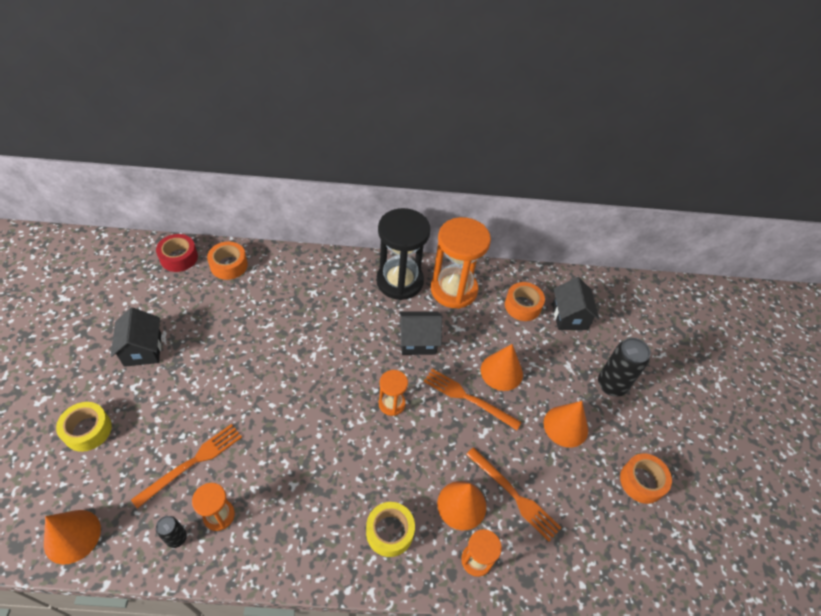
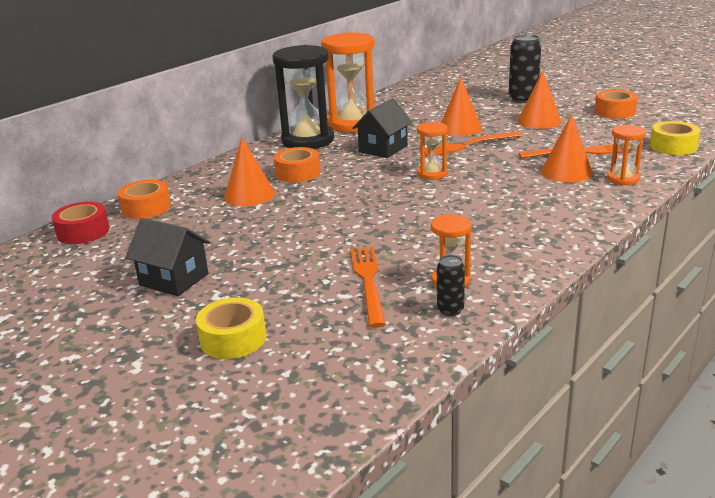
camera: 45 degrees left, 25 degrees down
(72, 536) = (369, 379): orange cone -> orange cone (249, 195)
(389, 532) = (560, 205): yellow tape -> yellow tape (673, 146)
(522, 306) = (408, 106): orange tape -> orange tape (298, 173)
(569, 316) = (443, 95): black house -> none

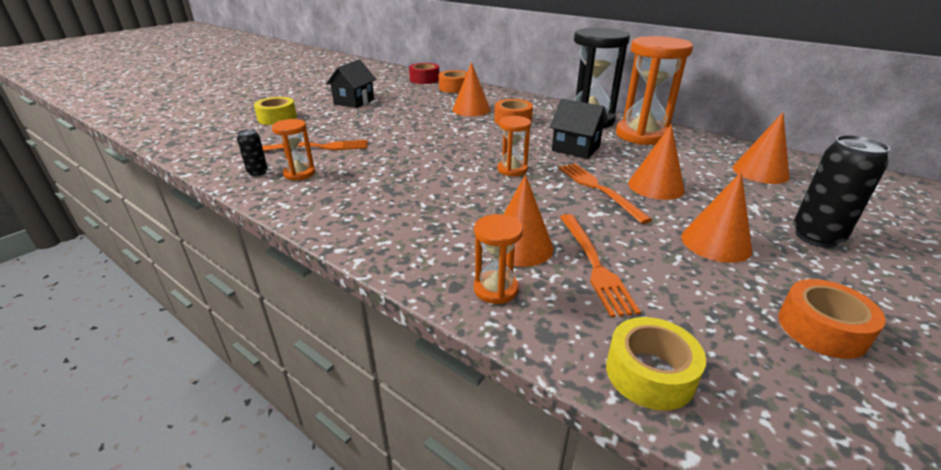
camera: 85 degrees right, 5 degrees up
(431, 98) = (760, 172): none -> orange cone

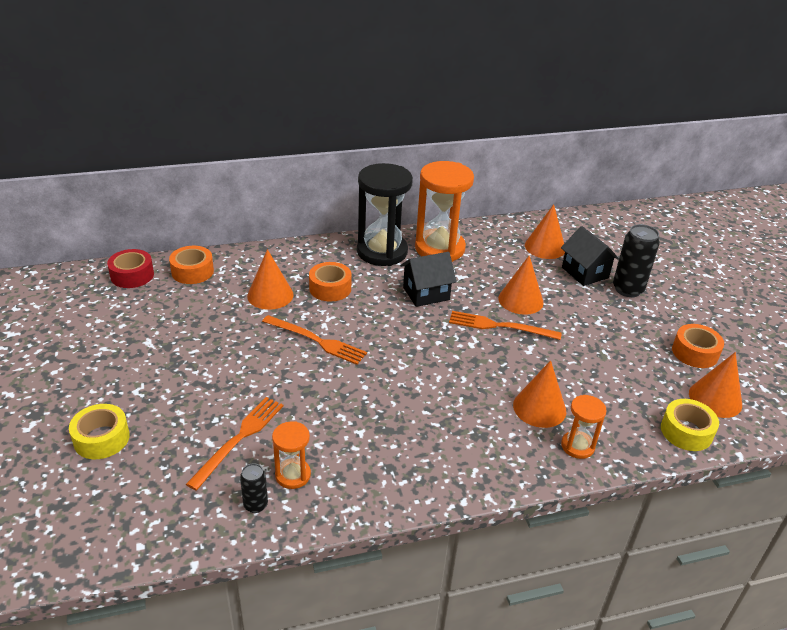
camera: 55 degrees left, 5 degrees up
(354, 101) = (131, 358): black house -> black house (585, 272)
(512, 169) = (426, 346): orange hourglass -> none
(593, 263) = (584, 389): orange fork -> orange fork (316, 340)
(716, 243) = (603, 327): orange cone -> orange cone (715, 399)

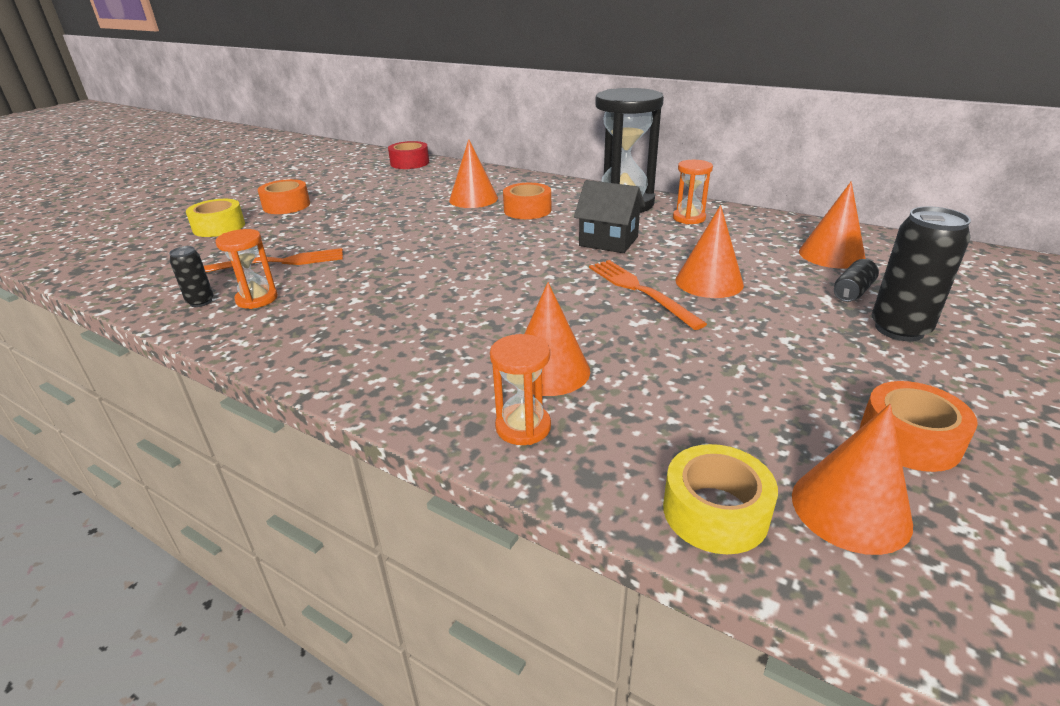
camera: 50 degrees right, 5 degrees down
(192, 271) = (449, 172): orange tape -> orange tape (286, 205)
(316, 340) = (448, 234): orange fork -> none
(439, 248) = (689, 218): orange hourglass -> orange hourglass, size x0.49
(585, 272) = (852, 292): black house -> black can

